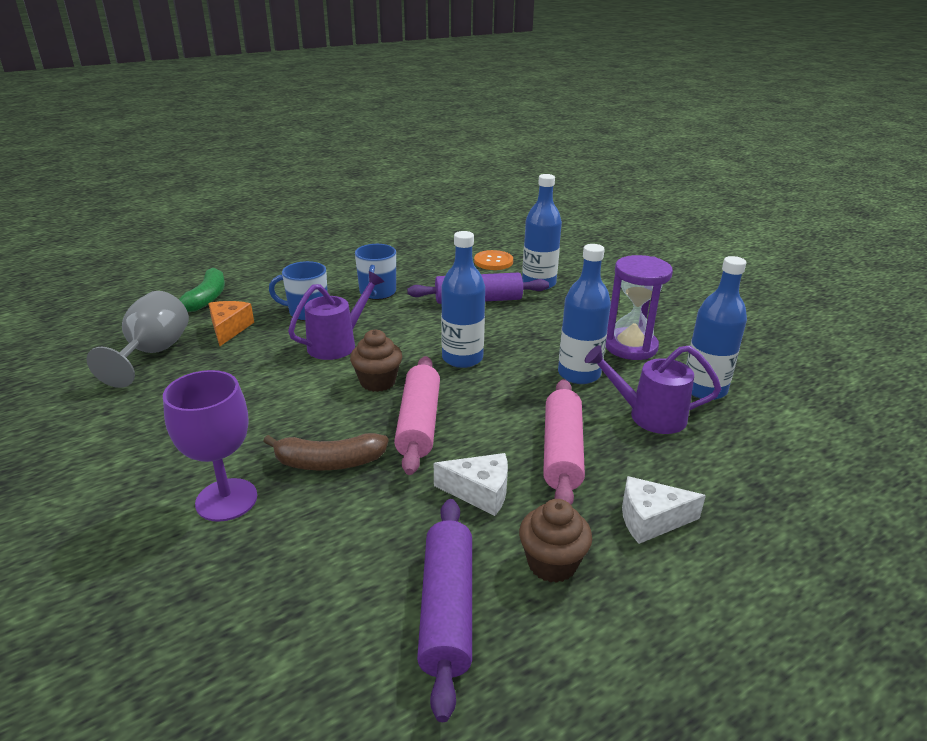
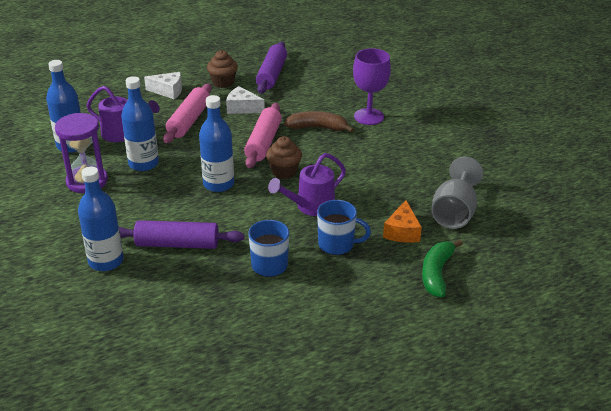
camera: 170 degrees left, 5 degrees up
(493, 261) = (131, 304): orange button -> none

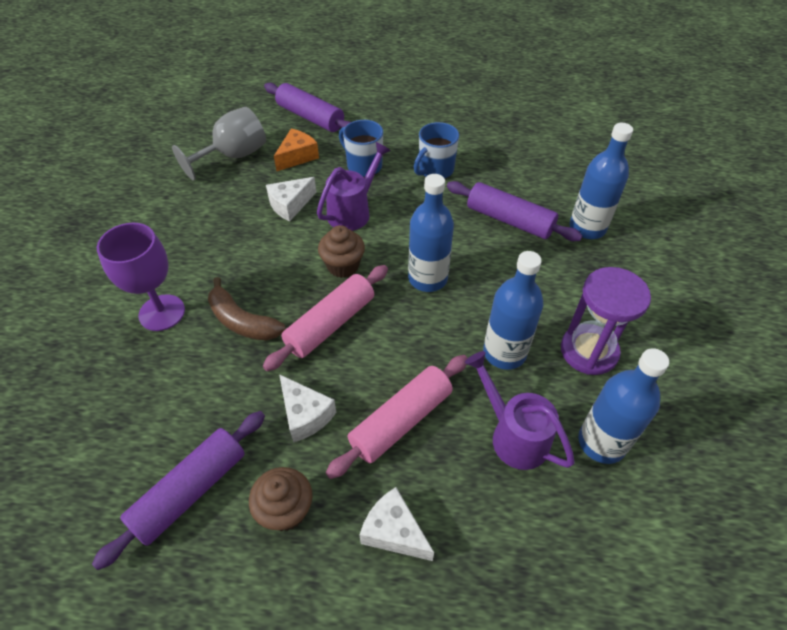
camera: 150 degrees left, 15 degrees up
(310, 207) = (353, 211): purple watering can -> purple watering can turned 45 degrees counterclockwise
(363, 194) = (290, 205): none -> white cheese
(436, 273) = (310, 117): green banana -> purple rolling pin

